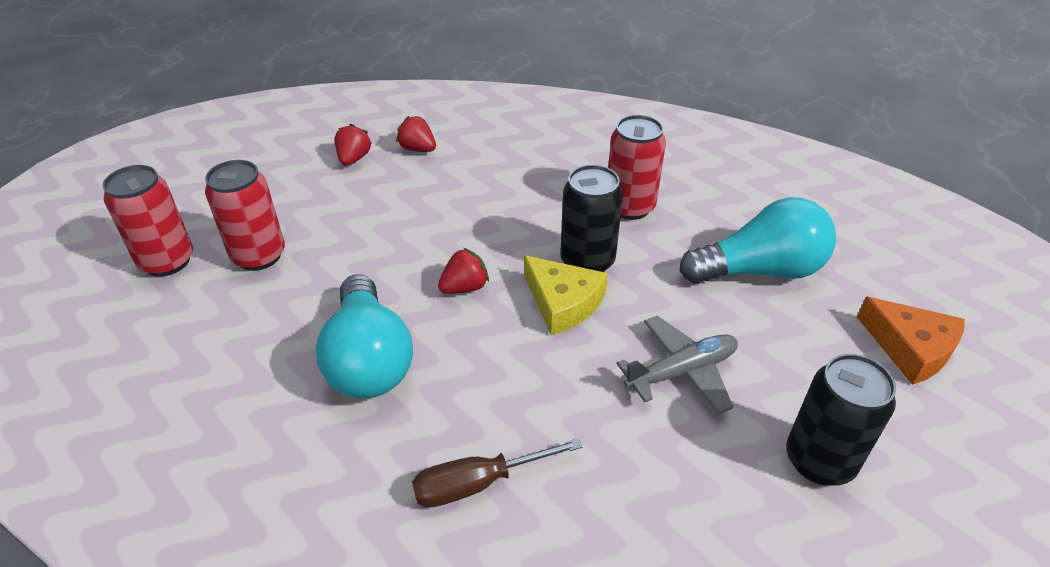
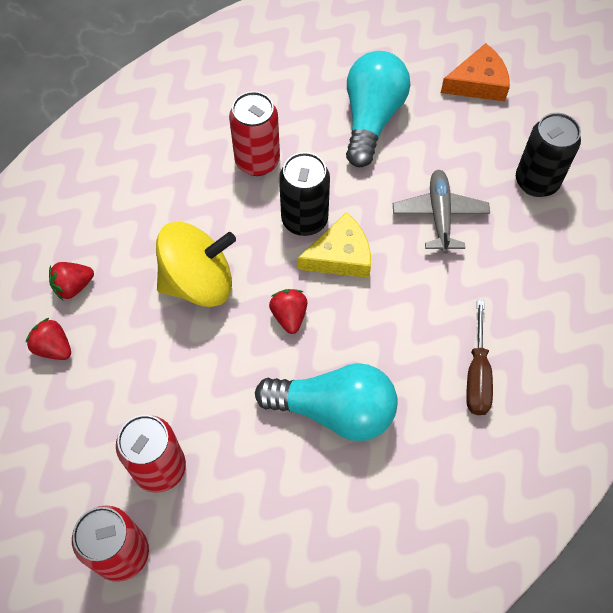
camera: 65 degrees left, 20 degrees up
(466, 215) = (198, 282): none -> yellow spinning top

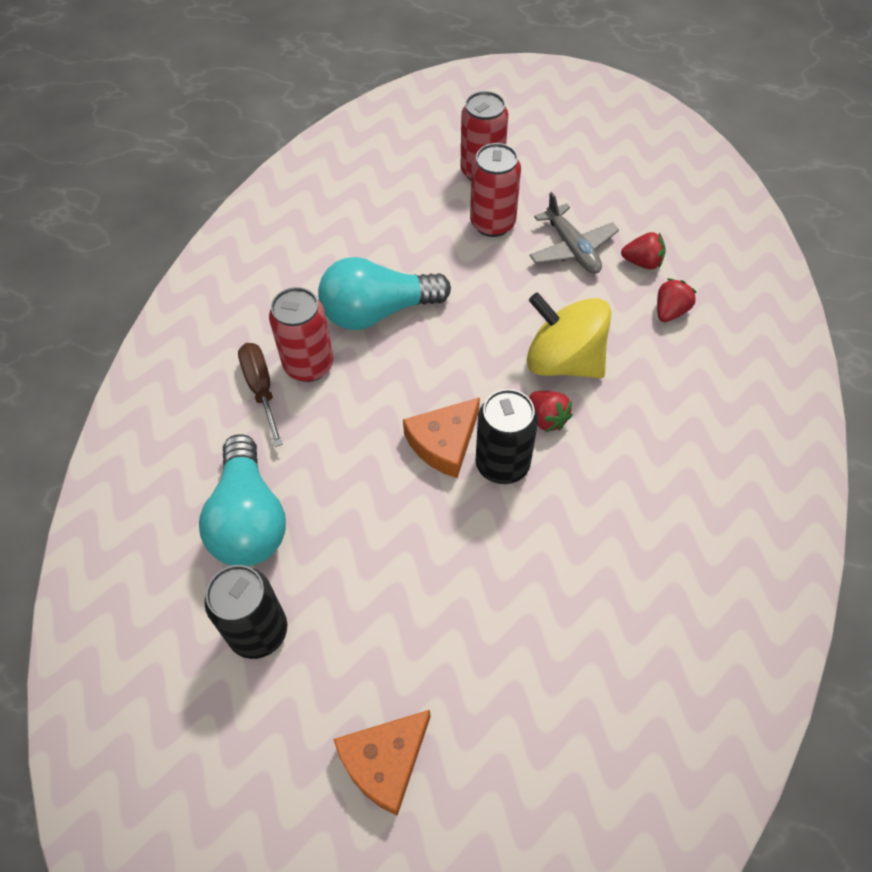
camera: 155 degrees right, 5 degrees down
(198, 282) = (563, 361): yellow spinning top -> yellow spinning top turned 75 degrees clockwise
(257, 161) = (595, 508): red can -> red can (308, 365)
(289, 316) = (460, 367): red strawberry -> red strawberry (547, 418)
(340, 256) = (444, 443): yellow cheese -> orange cheese
(371, 119) = (499, 629): turquoise light bulb -> turquoise light bulb (249, 519)
(440, 215) = (359, 534): grey plane -> grey plane (572, 248)

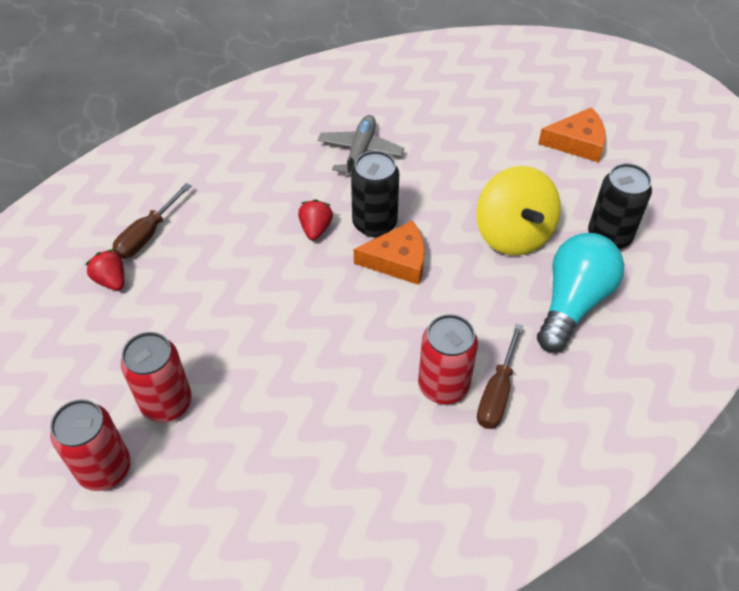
camera: 140 degrees left, 5 degrees down
(378, 311) = (346, 392): turquoise light bulb -> none
(563, 361) = (259, 254): yellow spinning top -> yellow spinning top (513, 234)
(572, 248) = (140, 330): grey plane -> grey plane (360, 152)
(670, 311) = (147, 234): red strawberry -> brown screwdriver

